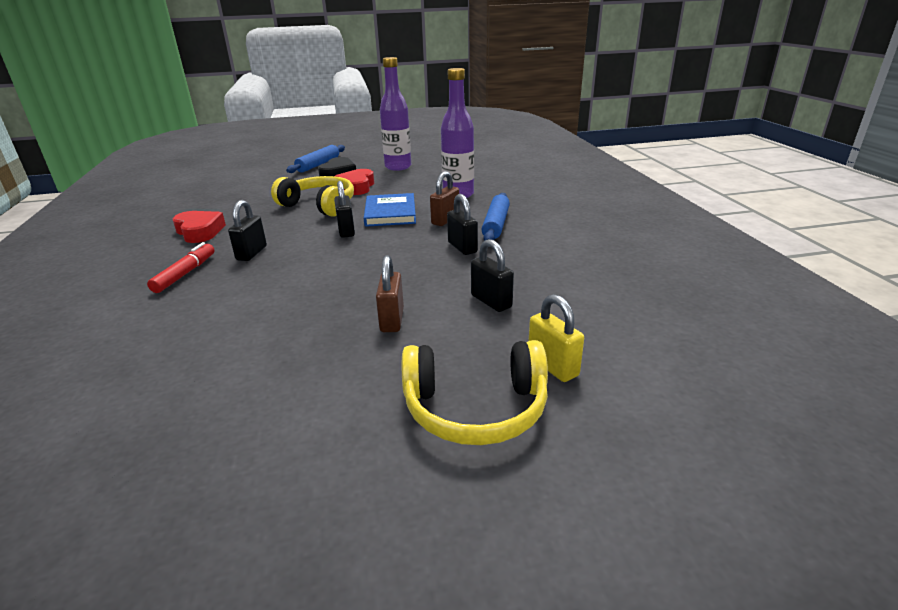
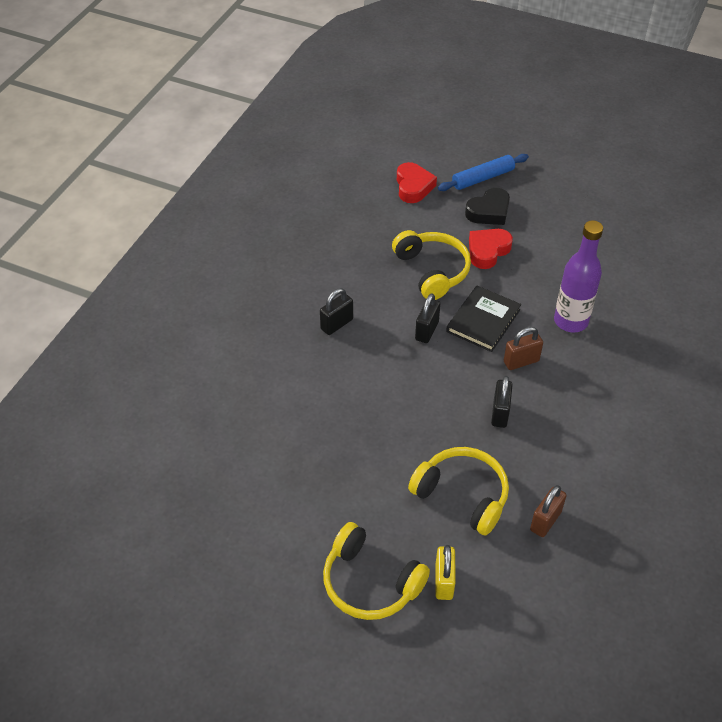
camera: 35 degrees right, 20 degrees up
(185, 273) = (279, 327): red marker -> none
(199, 232) = (315, 264): red heart -> red heart (413, 187)
(390, 213) = (483, 321): blue book -> black book
(392, 320) = (381, 472): brown padlock -> brown padlock (545, 521)
(398, 167) = (558, 227): purple bottle -> none
(491, 301) = (462, 495): black padlock -> yellow headphones
(496, 224) = (559, 395): blue rolling pin -> none

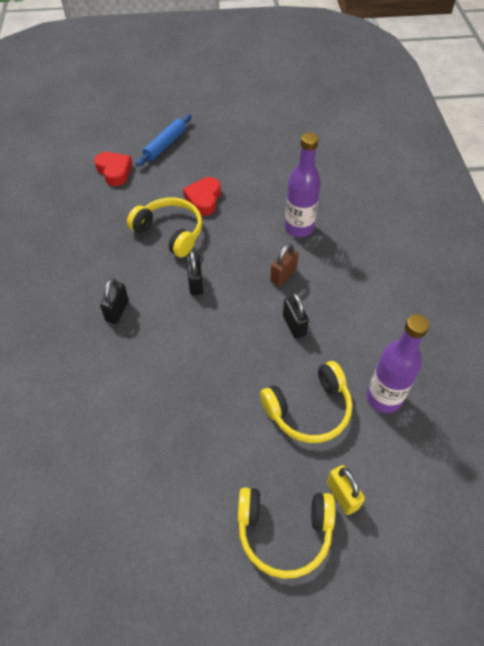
camera: 30 degrees left, 5 degrees up
(462, 495) = (309, 409): yellow headphones -> yellow headphones turned 150 degrees clockwise
(483, 321) = (234, 256): black book -> none
(489, 211) = (186, 168): black heart -> none
(545, 521) = (384, 398): brown padlock -> purple bottle

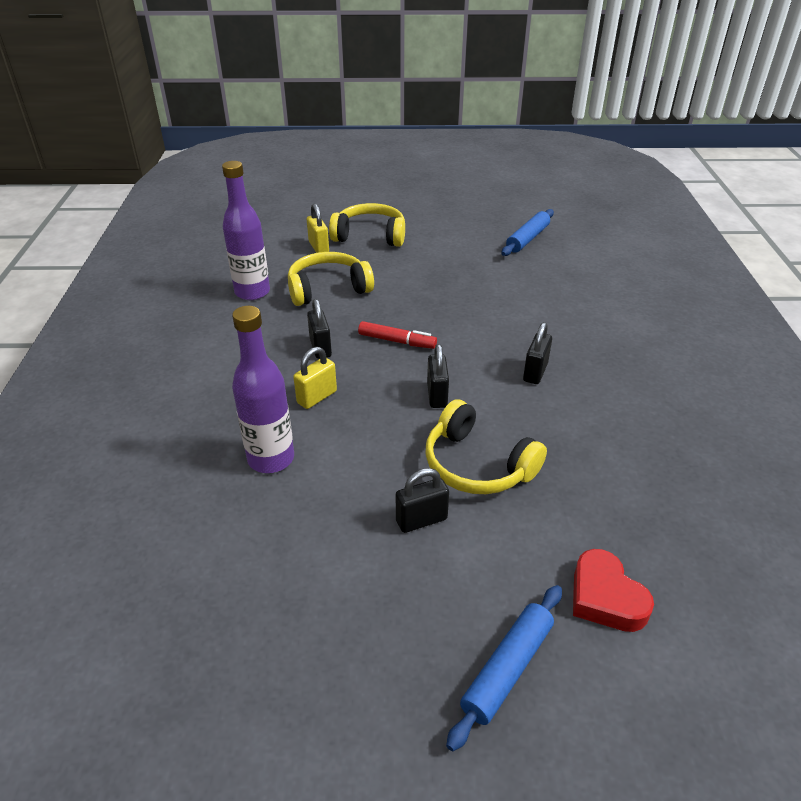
camera: 175 degrees left, 15 degrees down
(77, 542) = (527, 239): none -> blue rolling pin
(203, 199) = (421, 520): red heart -> black padlock
(230, 338) = (397, 341): none -> red marker
(283, 275) = (317, 397): brown padlock -> yellow padlock

